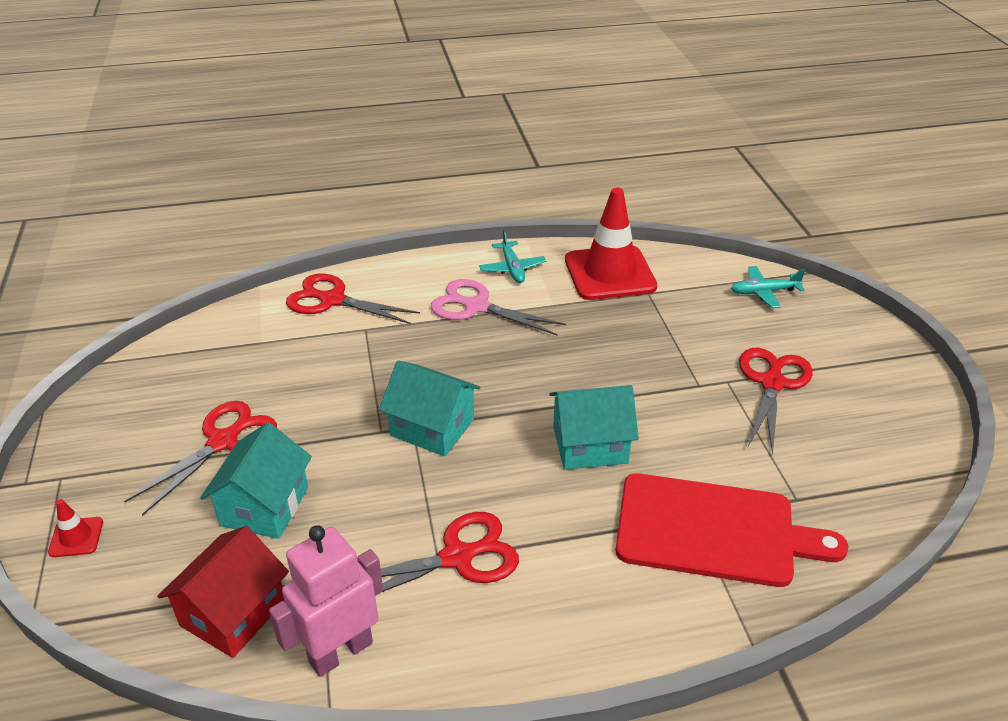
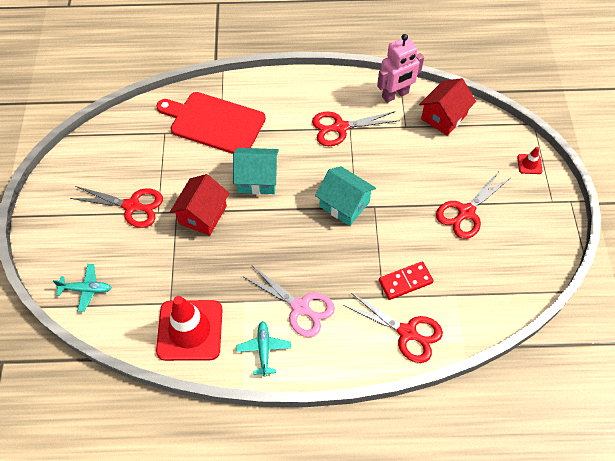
camera: 170 degrees left, 20 degrees up
(264, 506) = (436, 167): turquoise house -> none
(332, 347) = (405, 282): none -> red domino
(656, 386) = (203, 214): none -> red house
(772, 383) = (132, 206): red scissors -> red scissors turned 105 degrees counterclockwise

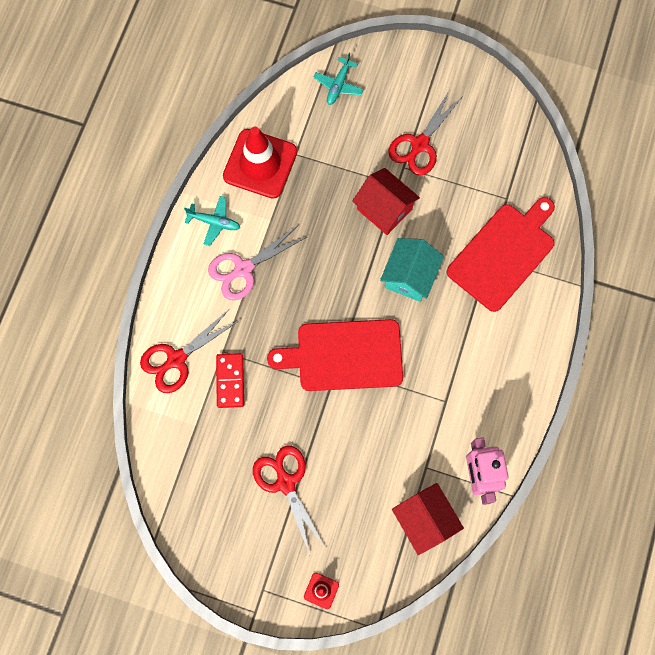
camera: 110 degrees right, 15 degrees up
(340, 127) = (450, 391): red scissors -> none
(344, 204) = (344, 355): turquoise house -> red cutting board

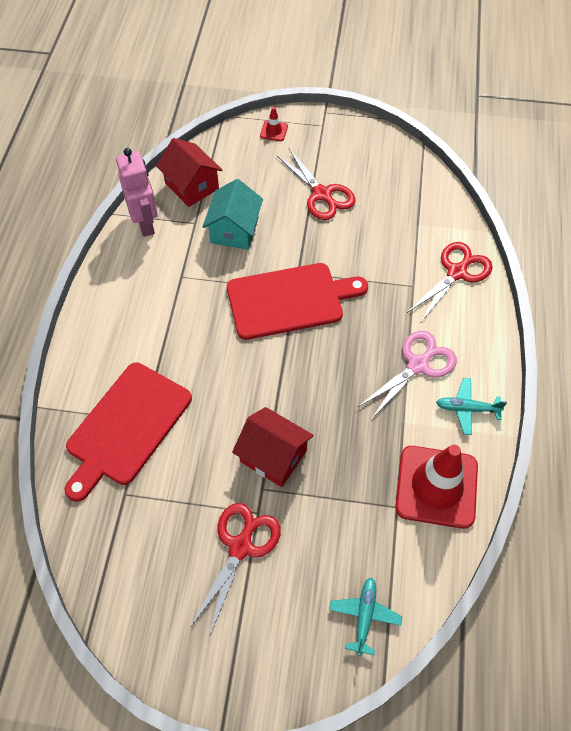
camera: 170 degrees right, 15 degrees down
(230, 381) = (398, 262): red domino -> none
(409, 276) = (232, 386): turquoise house -> turquoise house (234, 230)

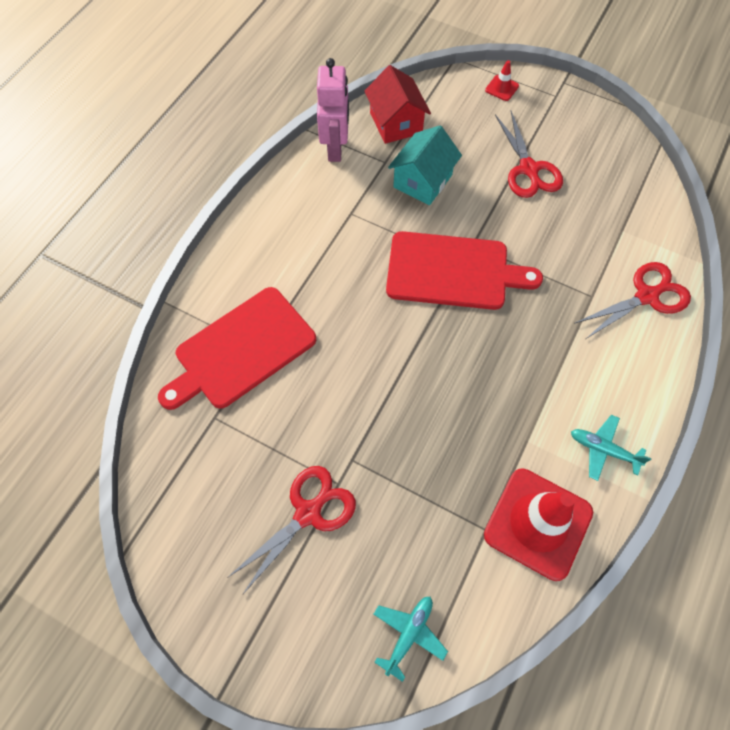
camera: 20 degrees right, 5 degrees up
(273, 456) = (376, 430): red house -> none
(418, 365) = (565, 384): pink scissors -> none

